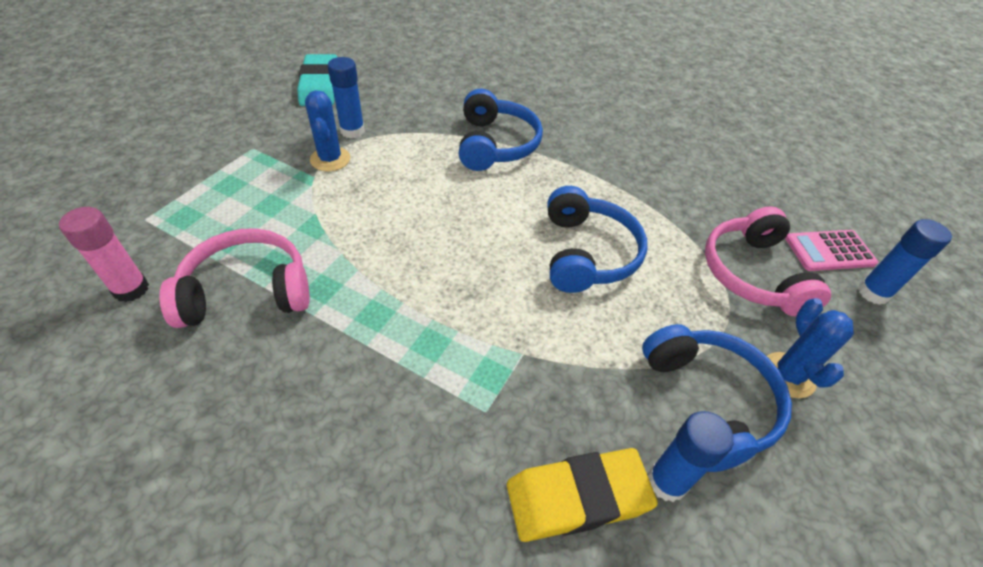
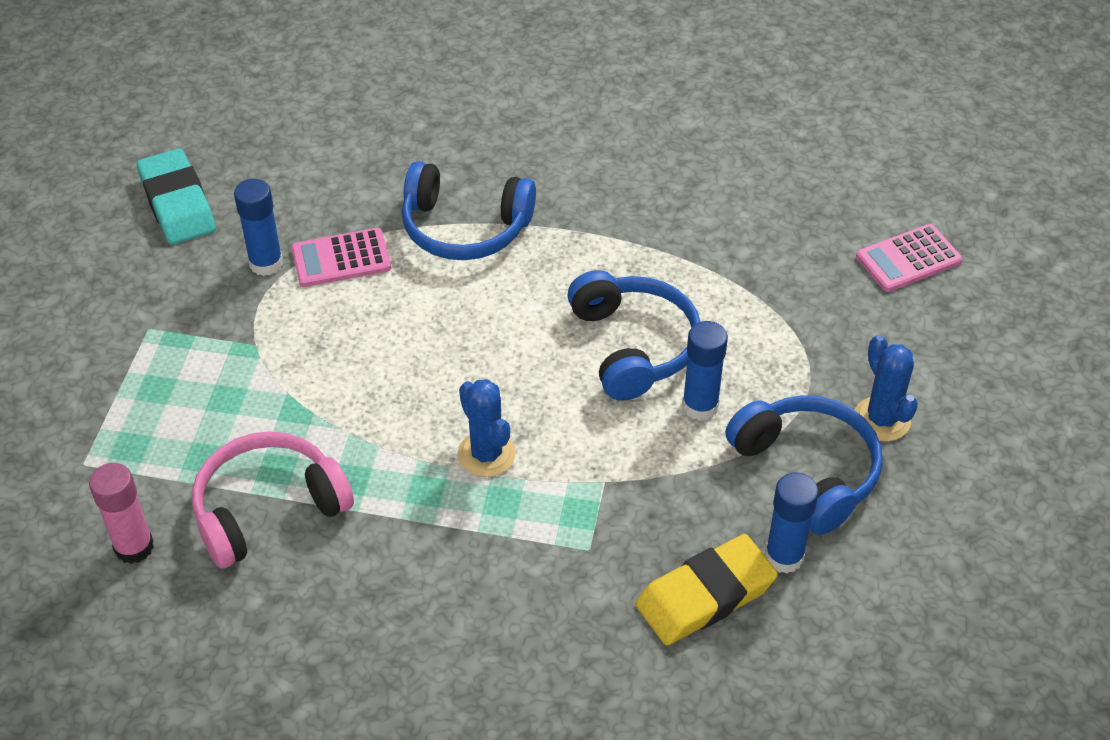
camera: 15 degrees left, 0 degrees up
(330, 159) = (261, 314): blue cactus -> blue cactus (486, 454)
(403, 141) = (341, 259): none -> pink calculator
(495, 144) = (465, 228): blue headphones -> blue headphones turned 120 degrees clockwise
(753, 274) = (827, 314): pink headphones -> none
(873, 293) = (961, 298): blue glue stick -> blue glue stick (700, 406)

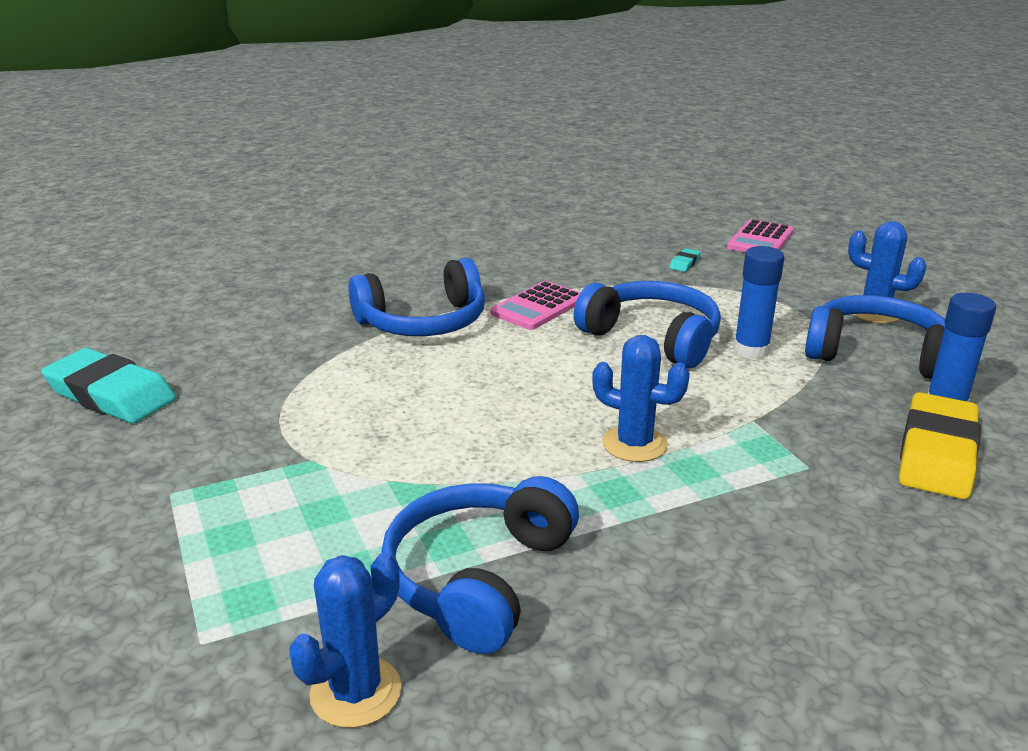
camera: 35 degrees left, 20 degrees down
(134, 547) = (356, 692): pink glue stick -> blue cactus
(266, 263) = (257, 402): blue glue stick -> none
(268, 509) = (478, 578): pink headphones -> blue headphones
(341, 259) = (332, 374): pink calculator -> pink calculator (538, 307)
(783, 258) = (684, 263): none -> turquoise eraser

